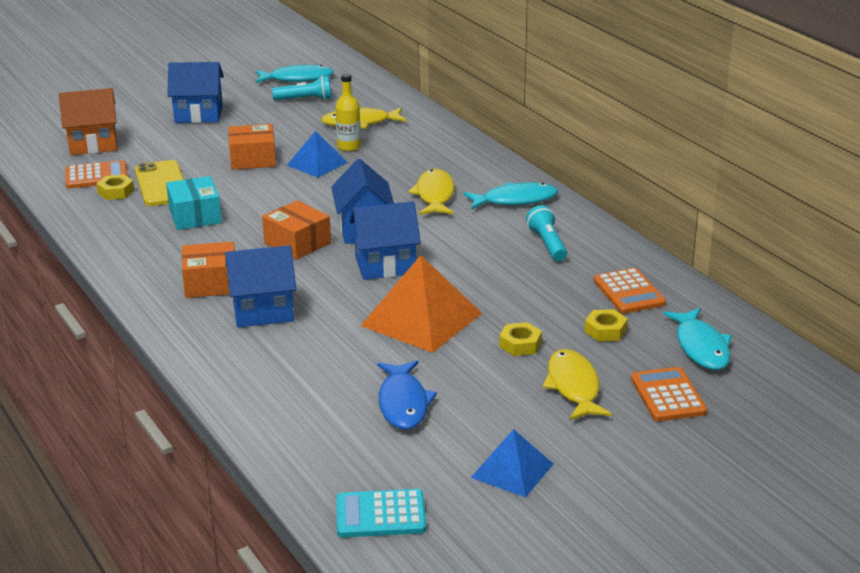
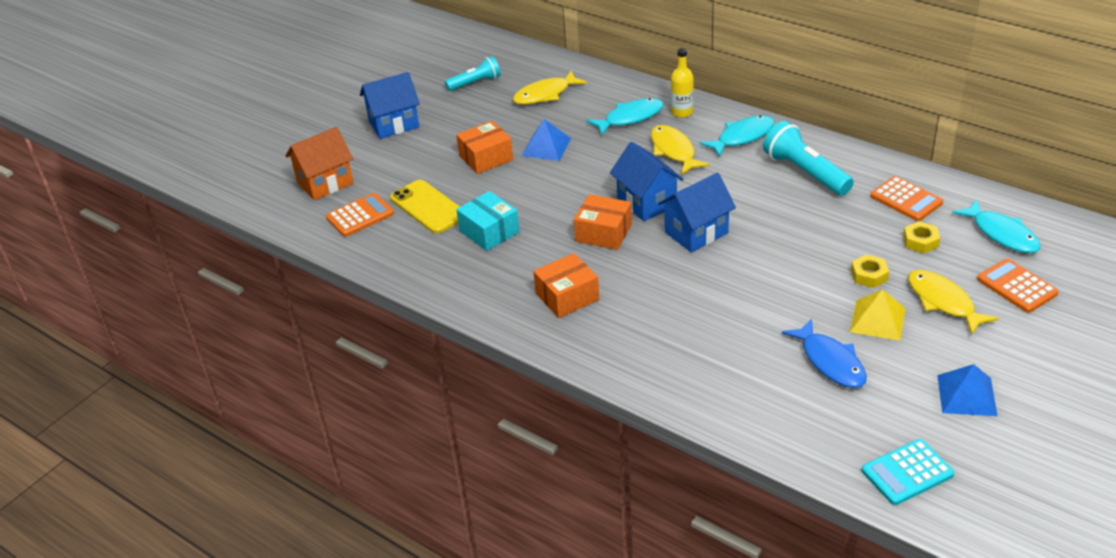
camera: 20 degrees left, 10 degrees up
(116, 192) = (394, 227): yellow nut -> none
(263, 312) = (637, 310): blue house -> none
(297, 78) = (448, 62): turquoise fish -> turquoise fish (630, 118)
(349, 147) = (558, 122): yellow bottle -> yellow bottle (682, 112)
(421, 319) = (772, 276): orange pyramid -> none
(489, 383) = (878, 320): none -> yellow pyramid
(547, 244) = (805, 172): turquoise flashlight -> turquoise flashlight, size x1.57

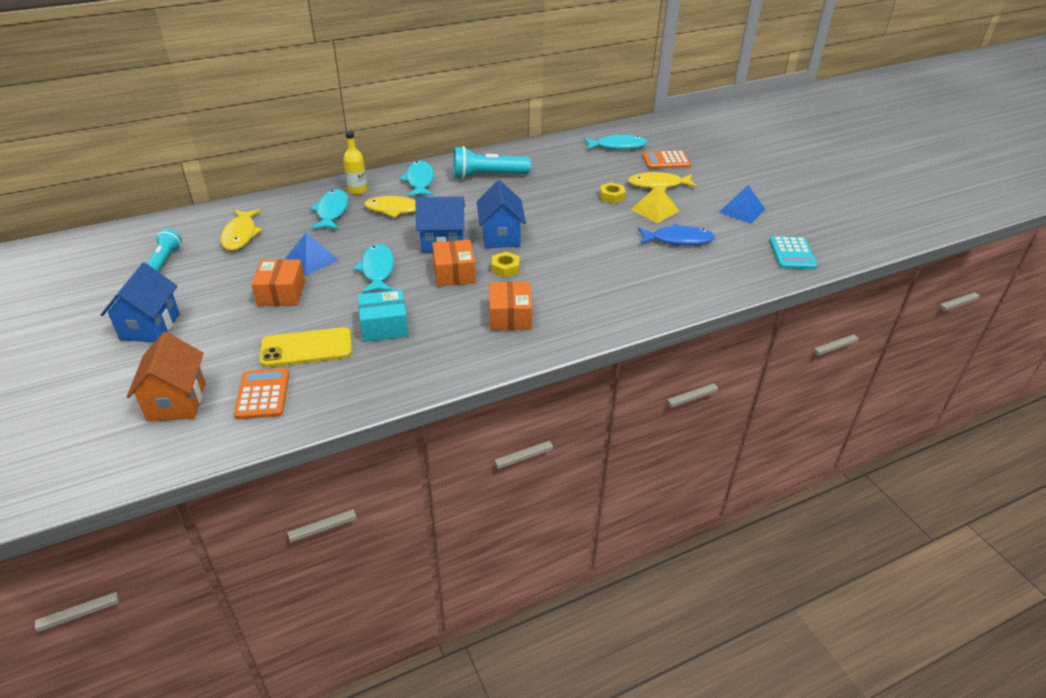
camera: 65 degrees left, 0 degrees up
(565, 188) = (377, 270): none -> turquoise fish
(603, 233) = (454, 273): orange box -> orange box turned 60 degrees counterclockwise
(906, 199) = (555, 158): orange calculator -> none
(920, 241) = (598, 169): yellow nut -> yellow nut (505, 268)

